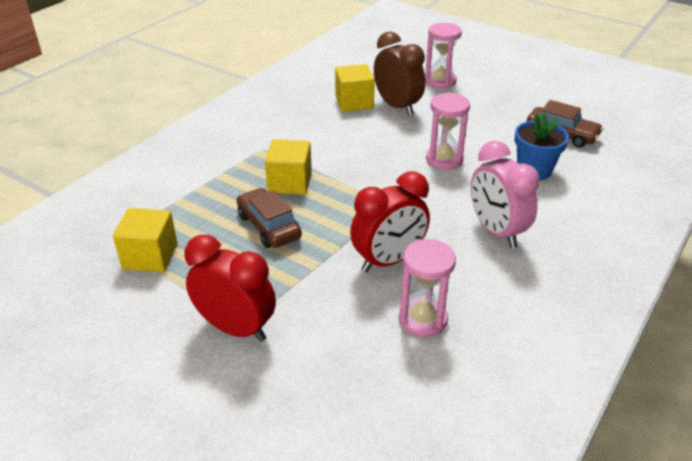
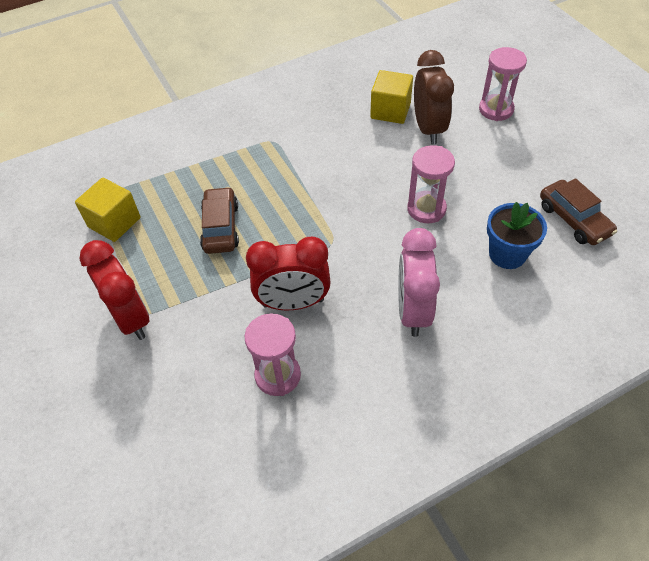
camera: 30 degrees right, 15 degrees up
(290, 183) = (269, 186): yellow cube -> none

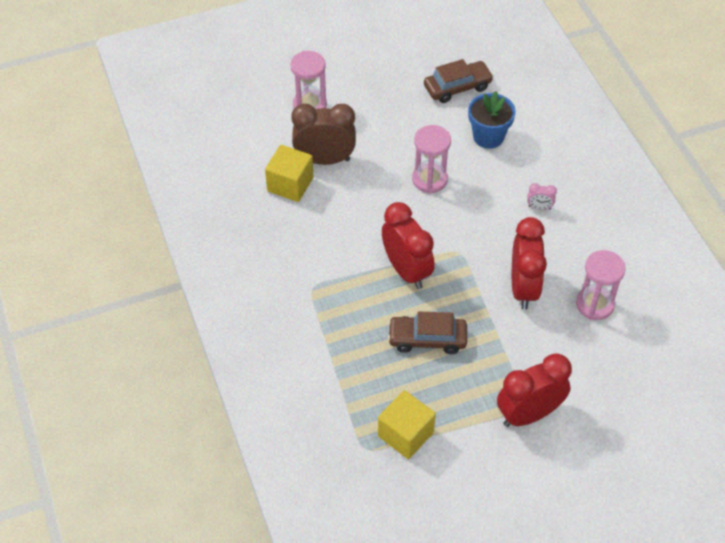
camera: 85 degrees left, 0 degrees up
(302, 203) = (406, 271): none -> red clock
(413, 311) = (539, 207): pink clock -> pink clock, size x0.43

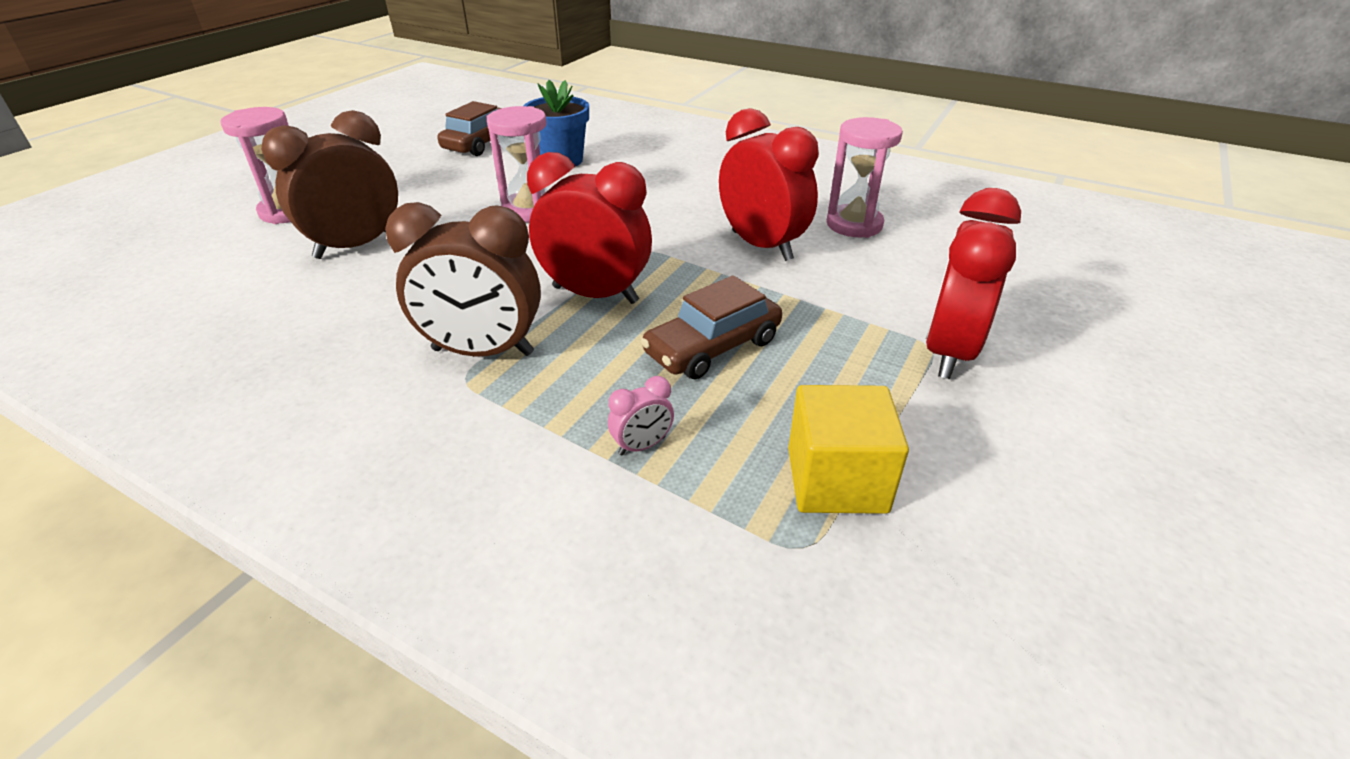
camera: 40 degrees left, 15 degrees down
(290, 184) = (318, 287): yellow cube -> none
(330, 277) = (483, 352): none -> brown clock
(539, 207) = (687, 184): pink clock -> pink clock (642, 446)

